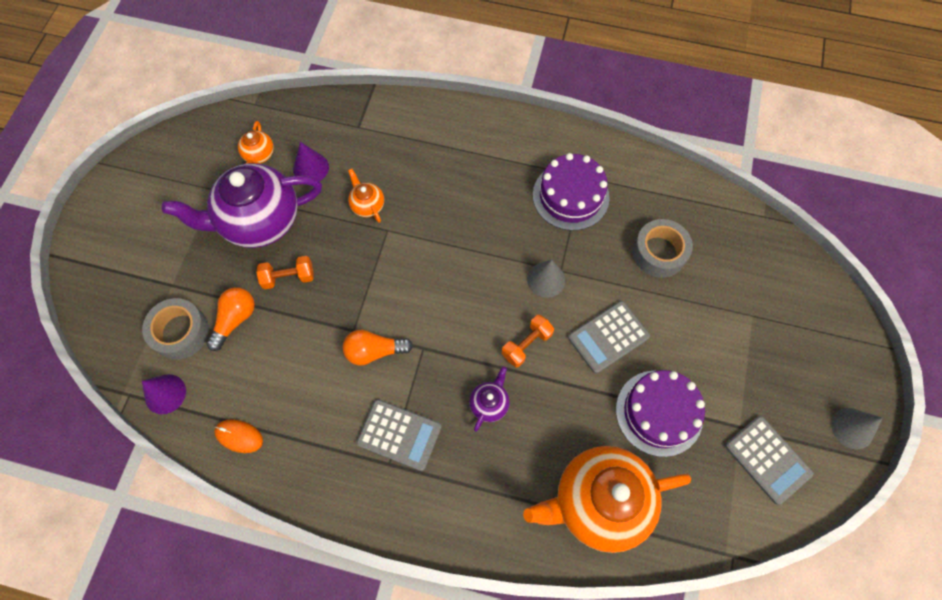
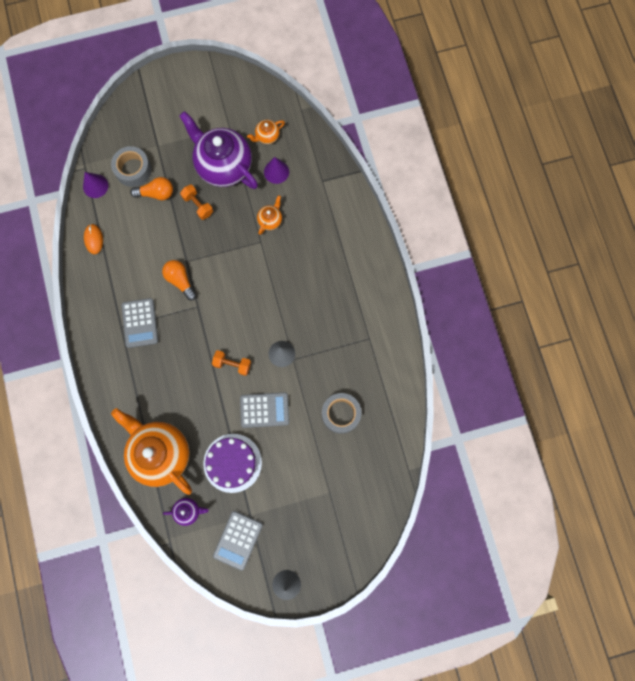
camera: 60 degrees right, 10 degrees up
(489, 404) = (184, 362): purple teapot -> purple teapot (188, 511)
(570, 196) = (350, 338): purple cake -> none
(608, 337) = (264, 410): grey calculator -> grey calculator turned 150 degrees clockwise

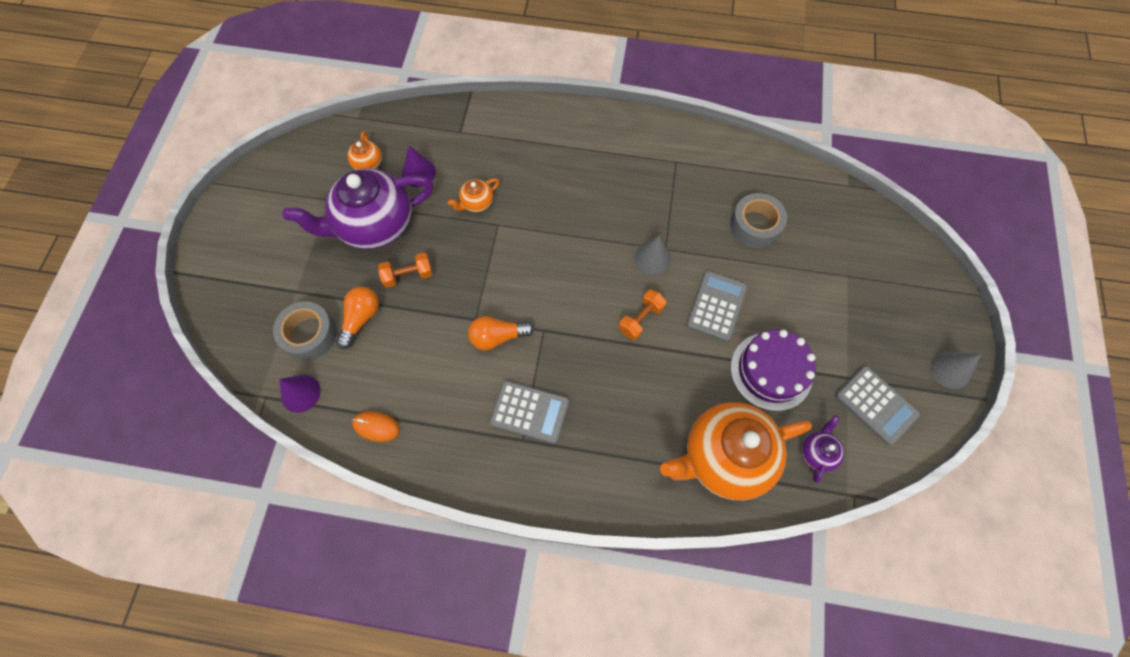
camera: 65 degrees left, 10 degrees down
(270, 220) = (476, 203): orange teapot -> orange teapot turned 90 degrees counterclockwise

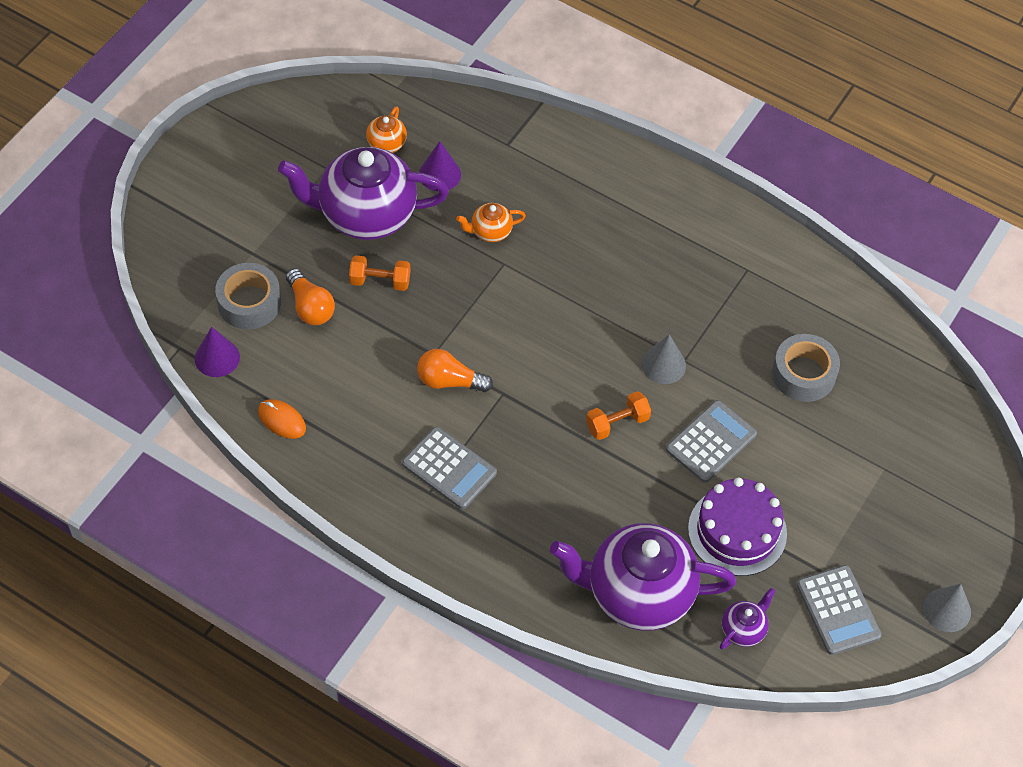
camera: 20 degrees right, 10 degrees down
(361, 318) = (310, 307): orange light bulb -> orange light bulb turned 105 degrees clockwise
(724, 457) = (637, 593): orange teapot -> purple teapot

